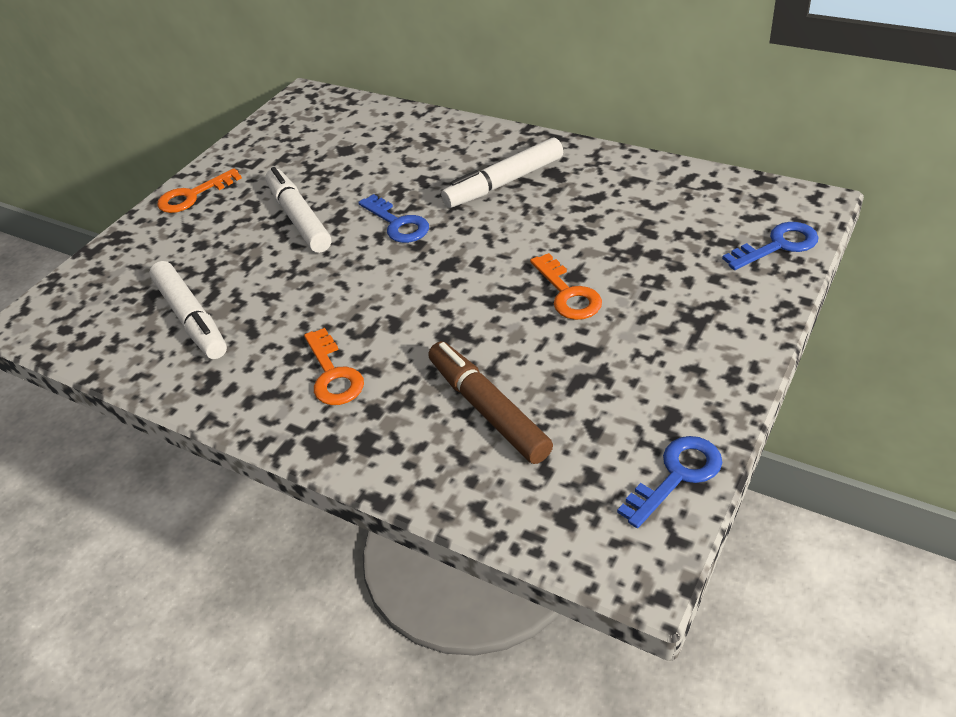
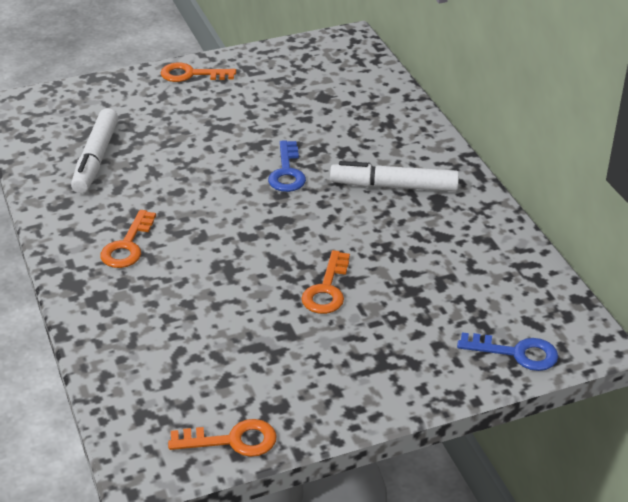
camera: 35 degrees right, 5 degrees down
(299, 218) = (233, 130): white marker -> none
(488, 410) = (182, 327): brown marker -> none
(677, 475) = (232, 440): blue key -> orange key

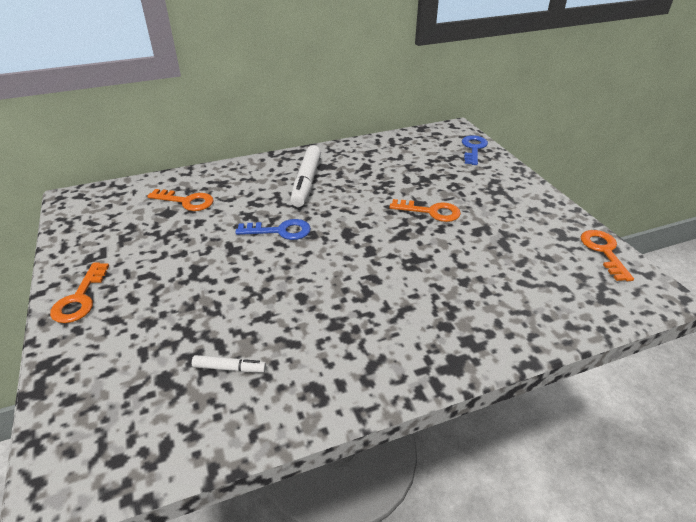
camera: 90 degrees left, 0 degrees up
(96, 158) = (229, 368): white marker -> white marker, size x0.49
(127, 246) = (390, 326): orange key -> orange key (187, 201)

